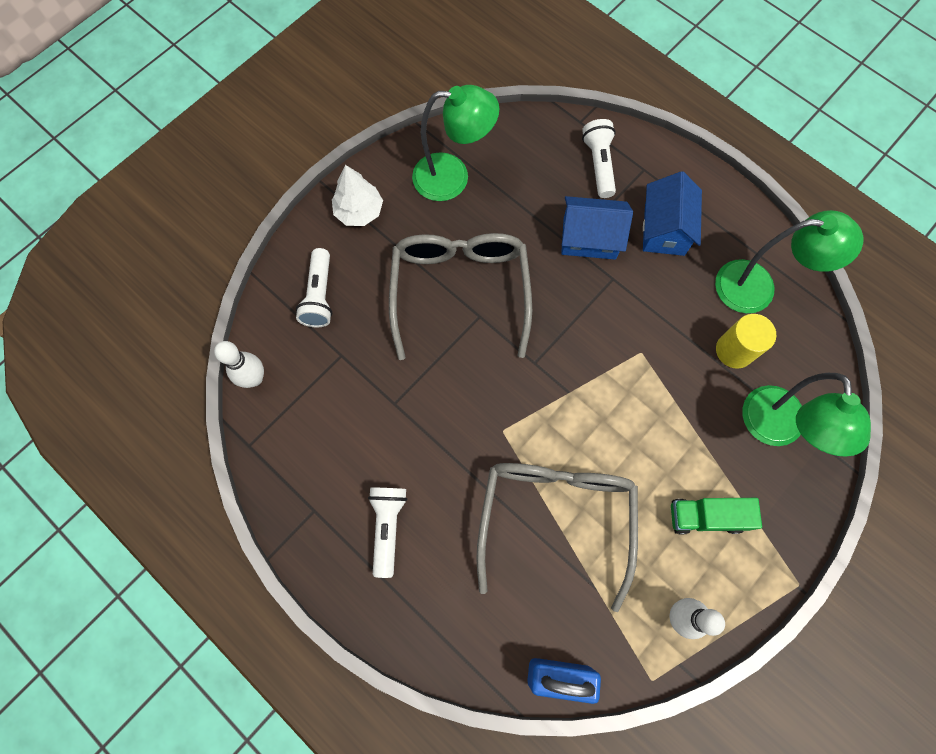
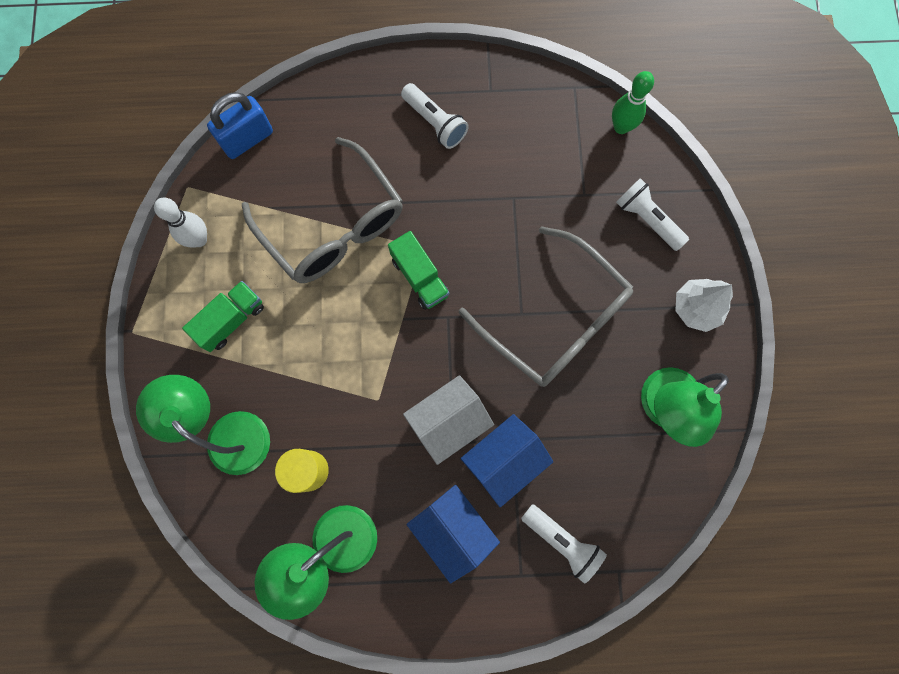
camera: 135 degrees right, 5 degrees up
(254, 378) = (621, 127): white bowling pin -> green bowling pin
(526, 411) = (419, 277): none -> green truck
(604, 294) = (448, 422): none -> white house

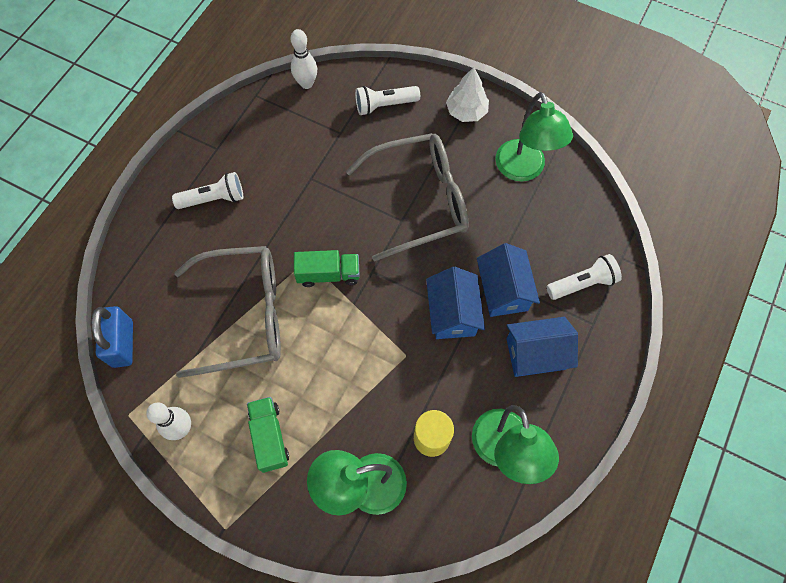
camera: 60 degrees left, 10 degrees down
(448, 422) = (452, 313): white house -> blue house
(621, 127) = (306, 83): green bowling pin -> white bowling pin

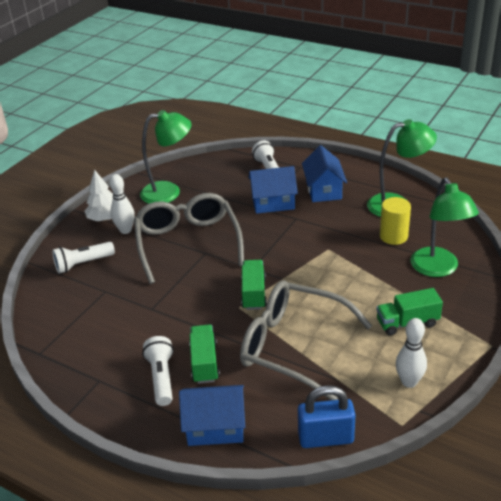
camera: 85 degrees left, 30 degrees down
(229, 234) = (204, 363): none -> green truck
(244, 315) = (293, 346): grey glasses -> grey glasses turned 60 degrees counterclockwise
(306, 83) = (38, 315): white bowling pin -> white bowling pin (125, 230)
(384, 105) = (83, 264): white flashlight -> white flashlight turned 75 degrees clockwise
(452, 313) = (292, 226): blue house -> blue house (215, 427)

